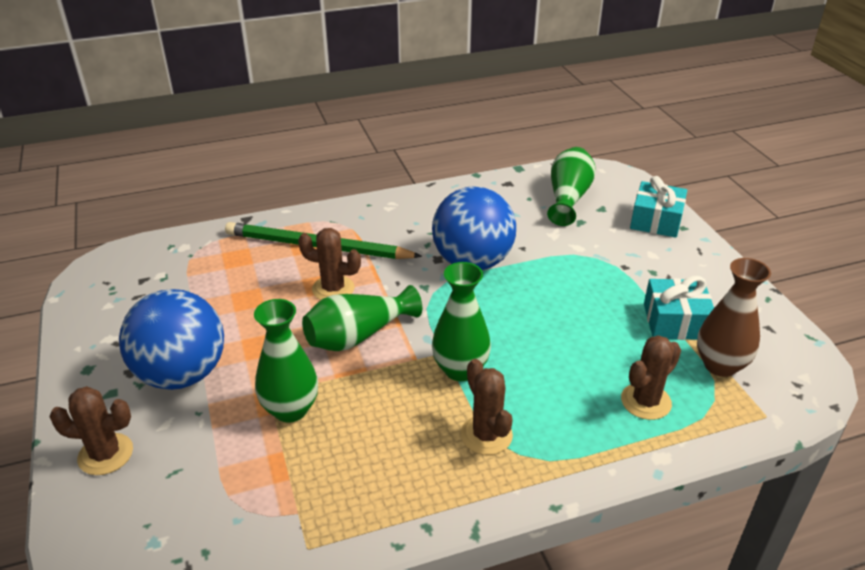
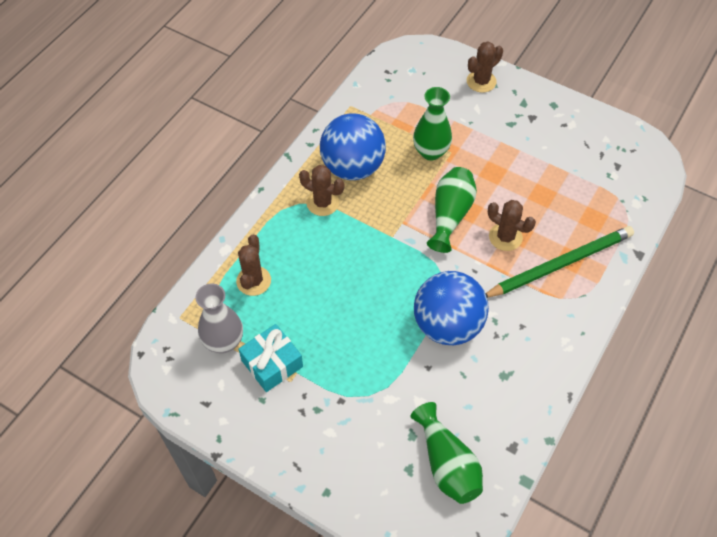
camera: 140 degrees right, 20 degrees up
(182, 374) = (506, 132): blue ball -> blue ball (352, 167)
(333, 289) = (505, 237): brown cactus -> brown cactus turned 60 degrees clockwise
(460, 369) = (372, 232): green vase -> none
(656, 221) = (354, 485): turquoise gift -> none
(720, 365) = (224, 341): brown vase -> grey vase

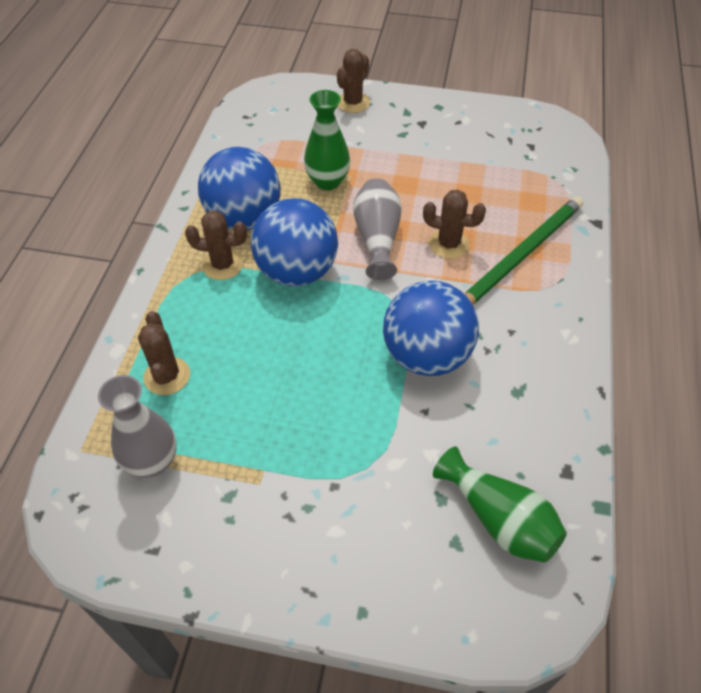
camera: 20 degrees left, 5 degrees down
(272, 363) = (227, 469): turquoise gift -> none
(376, 225) = (297, 272): none -> blue ball
(450, 215) = (377, 238): green vase -> grey vase

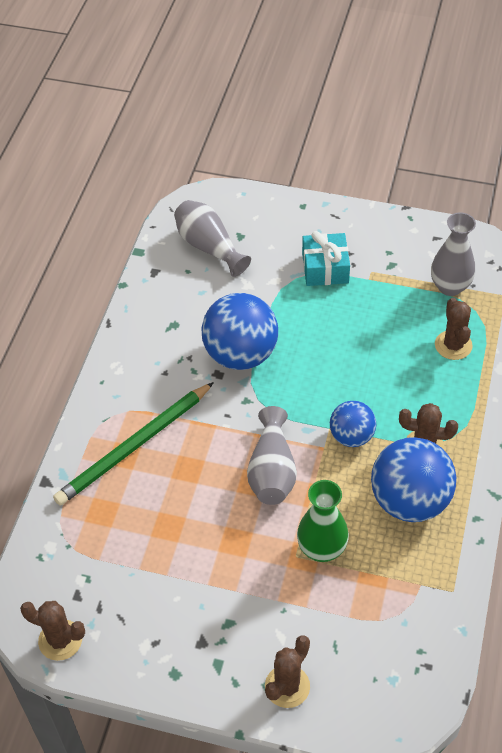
camera: 175 degrees left, 0 degrees up
(297, 272) = (351, 436): blue ball -> blue ball, size x0.58
(324, 486) = (325, 268): none -> turquoise gift
(448, 244) = (202, 461): brown cactus -> brown cactus (60, 640)
(499, 519) = (209, 247): green vase -> grey vase

